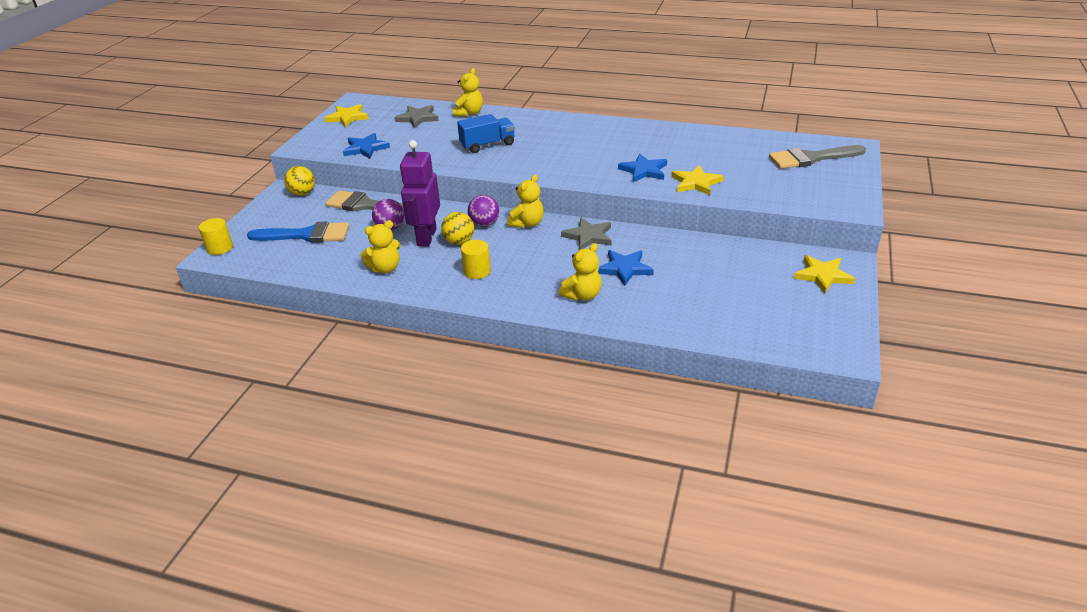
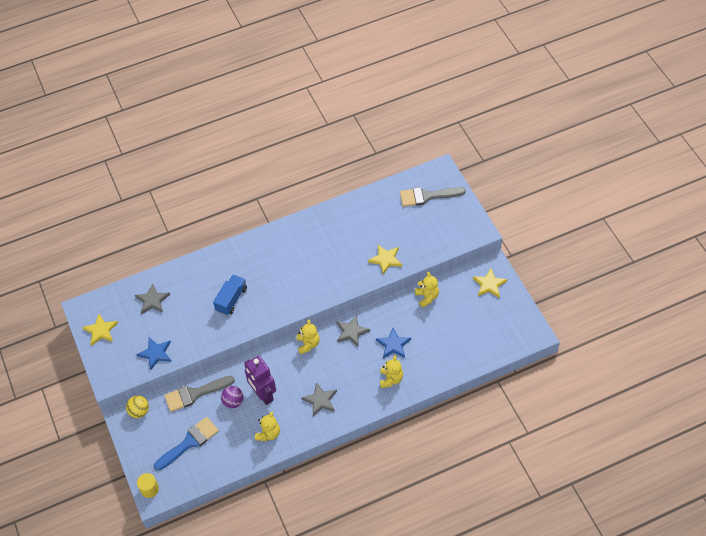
camera: 40 degrees left, 20 degrees up
(459, 242) = (286, 385): yellow ball -> none
(469, 113) = (182, 273): yellow teddy bear -> yellow teddy bear (427, 297)
(477, 271) = (320, 400): yellow cylinder -> grey star
(484, 224) = (284, 361): purple ball -> none
(644, 170) = (348, 266): blue star -> none
(811, 158) = (427, 196): grey brush -> grey brush turned 45 degrees clockwise

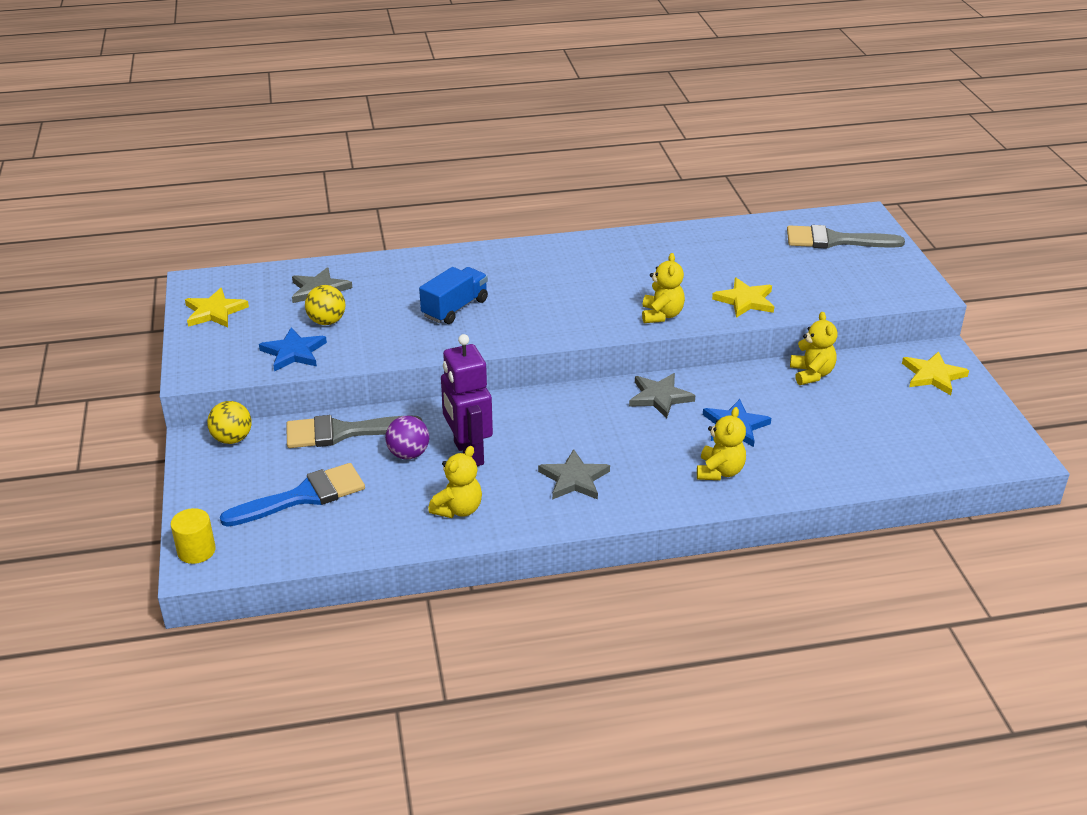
camera: 10 degrees right, 20 degrees down
(165, 325) = (327, 321): none -> yellow ball
(308, 344) = (574, 400): yellow teddy bear -> yellow teddy bear (661, 315)

